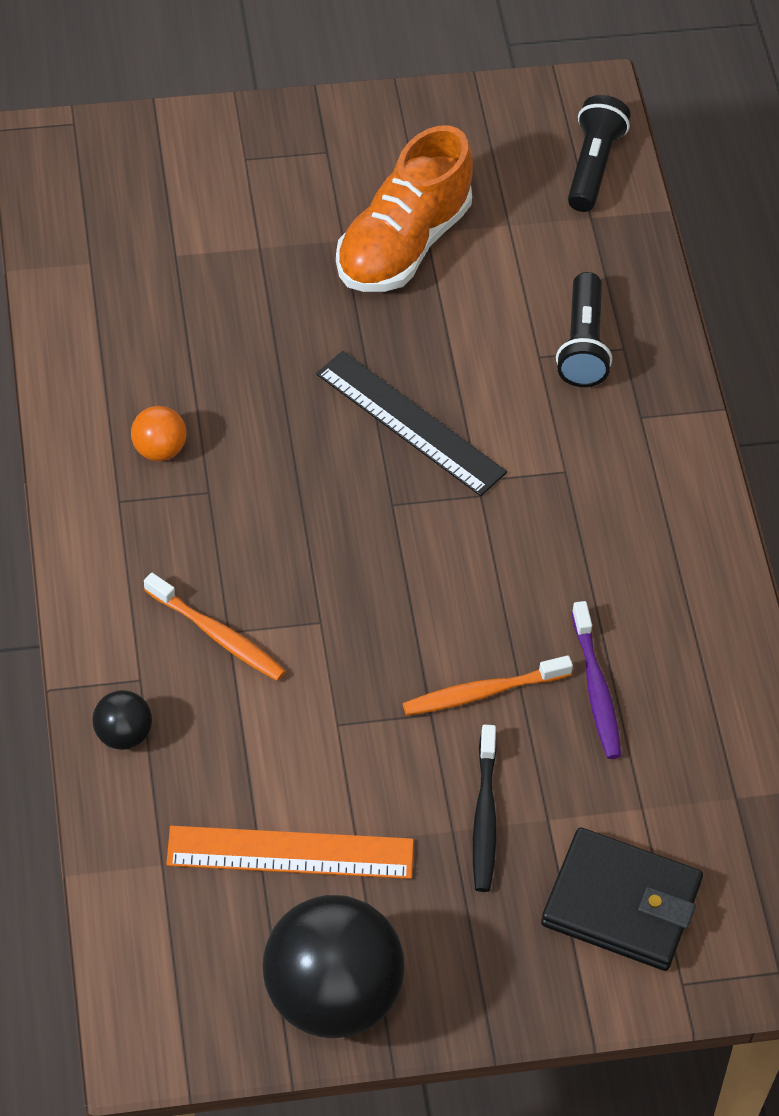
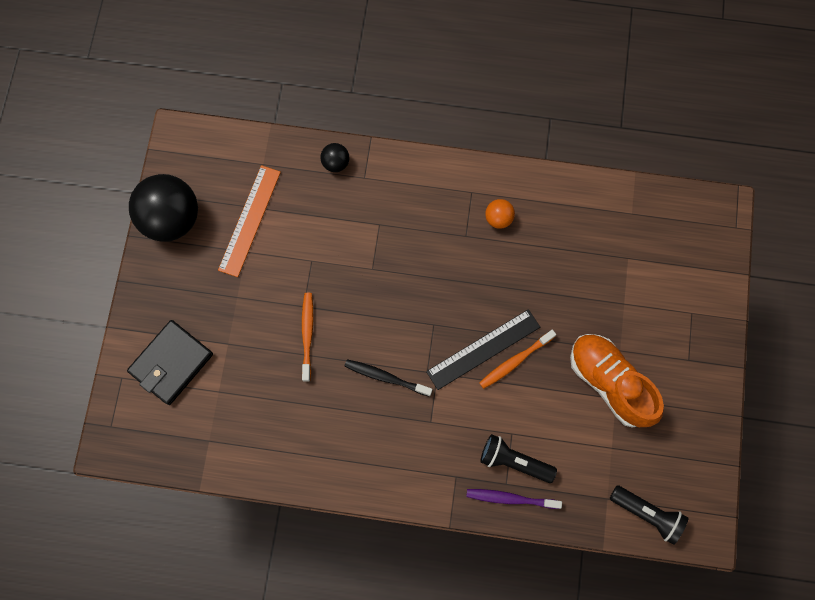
camera: 110 degrees right, 20 degrees up
(217, 635) = (378, 218): orange toothbrush -> orange toothbrush (515, 361)
(484, 817) = (238, 314): black toothbrush -> black toothbrush (386, 377)
(596, 689) = (292, 392): purple toothbrush -> purple toothbrush (510, 498)

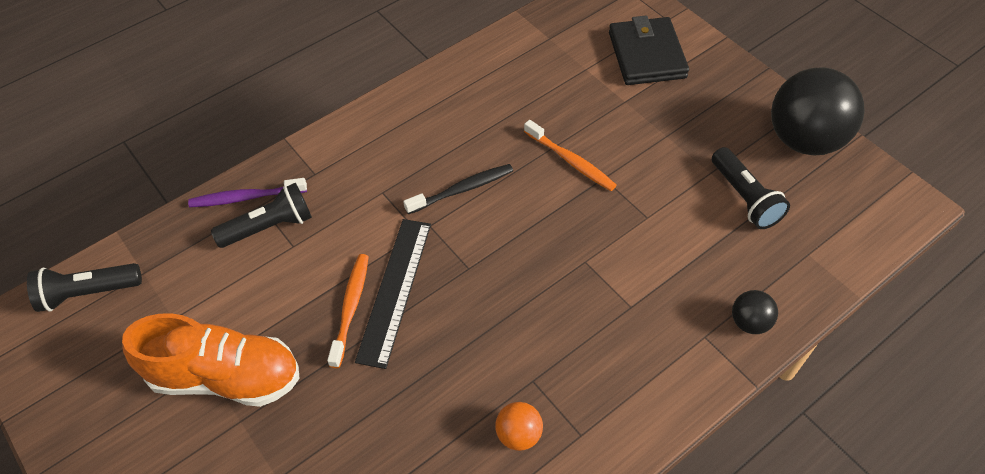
camera: 135 degrees right, 20 degrees down
(250, 220) = (744, 198): orange ruler -> black flashlight
(510, 498) = (246, 198): purple toothbrush -> purple toothbrush turned 150 degrees counterclockwise

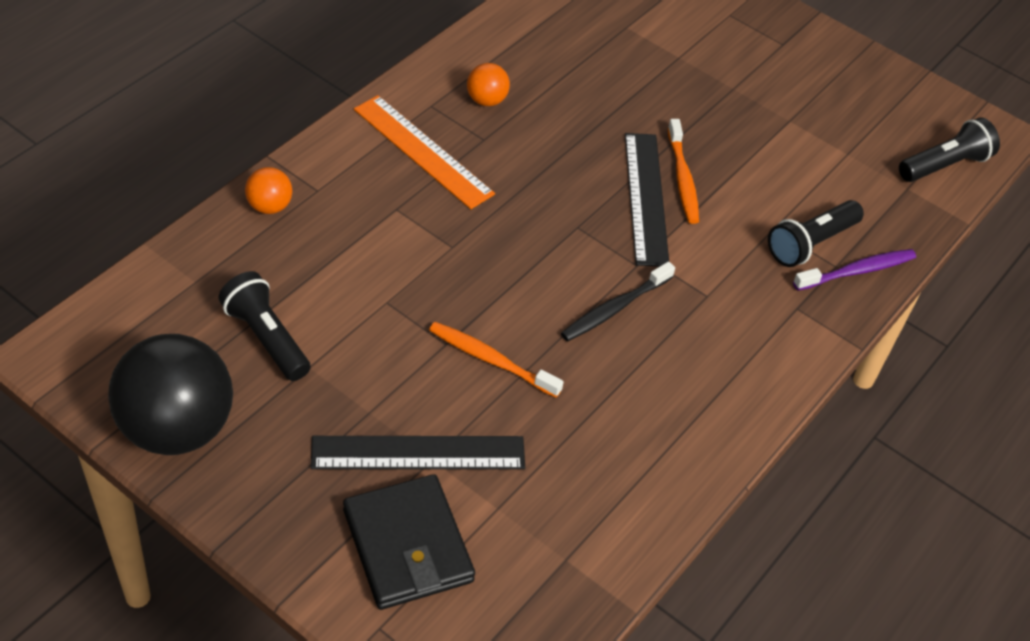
camera: 160 degrees right, 5 degrees down
(225, 377) = (766, 115): orange shoe -> none
(598, 371) = (422, 151): none -> orange ruler
(634, 105) = (418, 453): none -> black ruler
(749, 322) = (269, 206): black ball -> orange ball

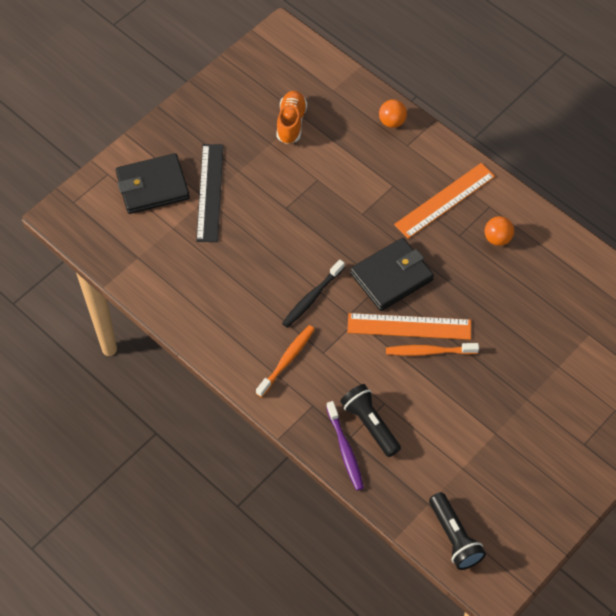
camera: 100 degrees right, 10 degrees up
(177, 428) = (231, 88): black ball -> none
(266, 338) = (291, 123): black flashlight -> orange shoe
(491, 360) = (273, 229): orange toothbrush -> orange toothbrush (287, 360)
(564, 215) = (391, 276): none -> black wallet
(614, 308) = (312, 298): black toothbrush -> black toothbrush turned 105 degrees counterclockwise
(646, 198) = (409, 326): black ruler -> orange ruler

